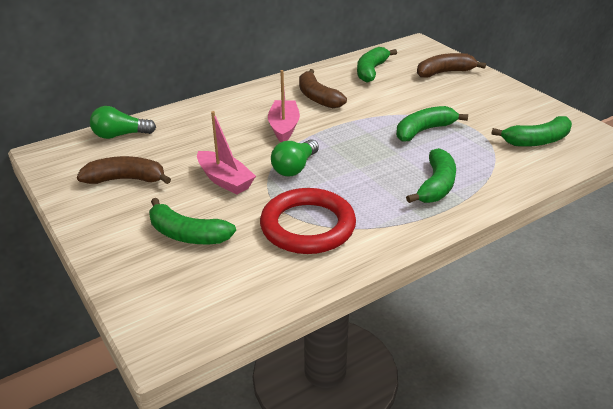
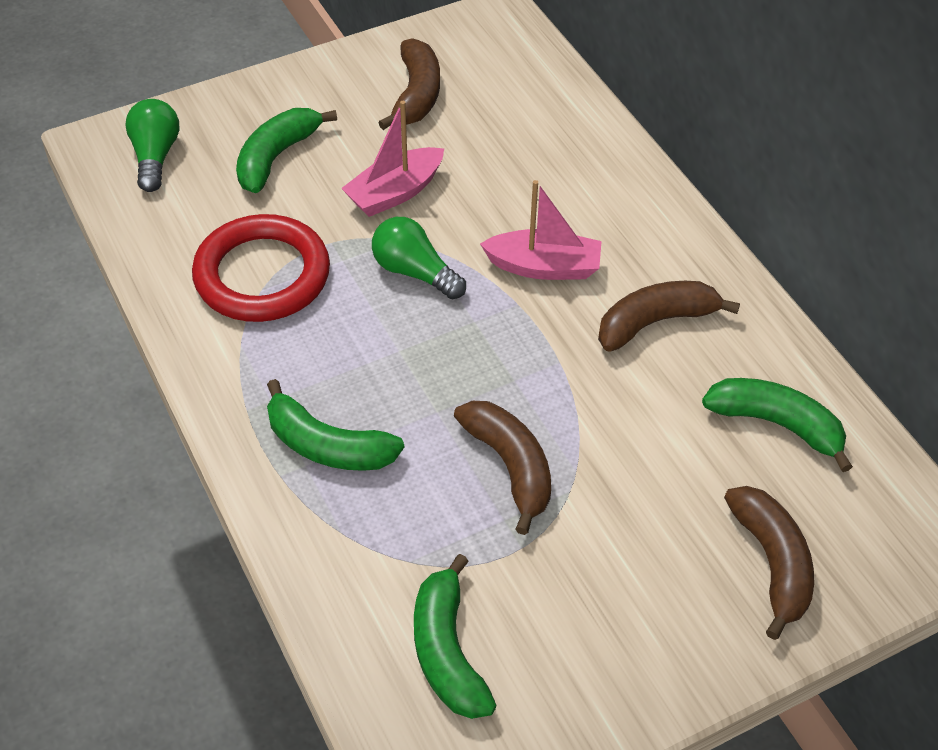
camera: 95 degrees right, 15 degrees up
(120, 135) = (540, 80): green light bulb -> green light bulb (155, 156)
(424, 131) = (510, 466): green banana -> brown banana

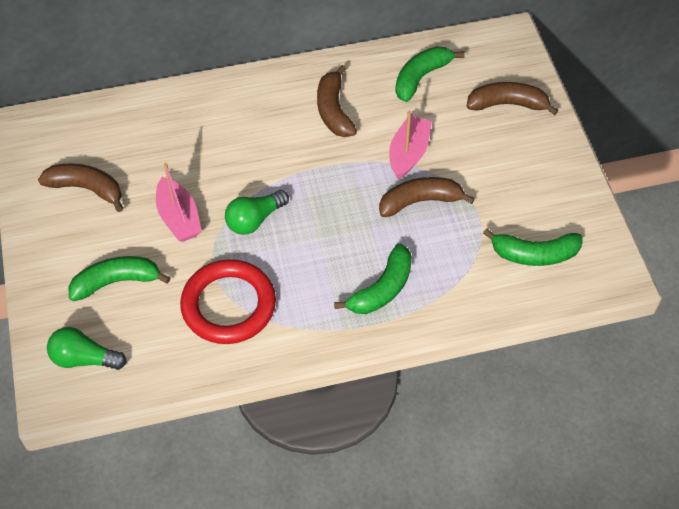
camera: 75 degrees left, 5 degrees up
(276, 157) = (116, 282): green banana -> green banana turned 120 degrees clockwise
(544, 267) = (273, 153): pink boat -> pink boat (408, 153)

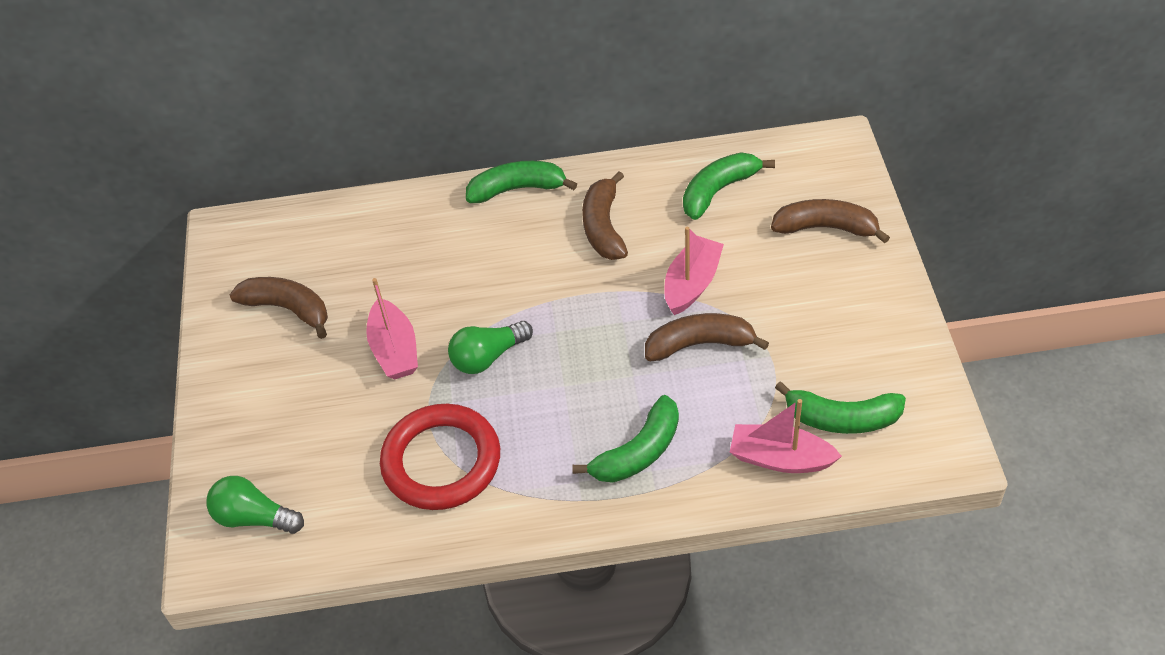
camera: 10 degrees right, 5 degrees down
(116, 282) = (307, 424): green banana -> green banana (517, 189)
(491, 287) = (780, 458): none -> pink boat

